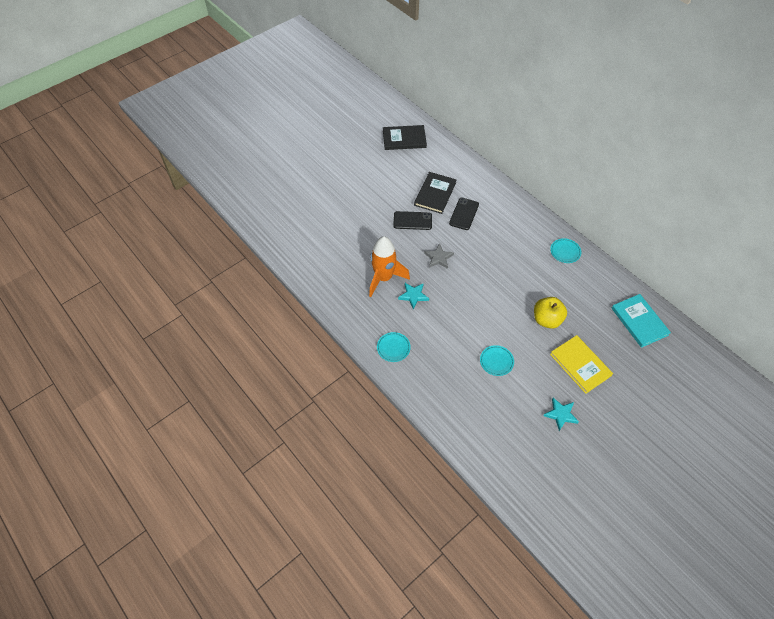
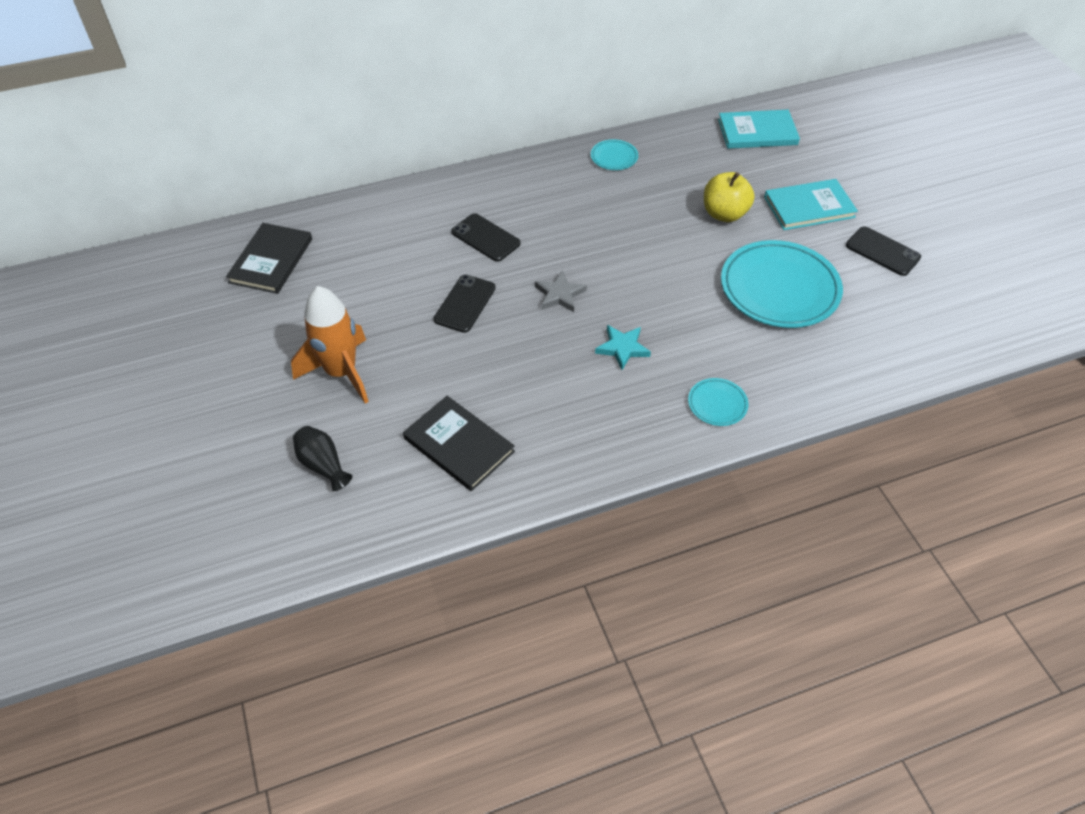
camera: 70 degrees left, 5 degrees down
(295, 204) = (323, 465): none -> black vase
(384, 278) = (569, 376): orange rocket -> orange rocket (341, 372)
(435, 194) = (423, 259): black book -> black book (458, 445)
(496, 361) = (779, 288): turquoise plate -> turquoise plate, size x2.21
(561, 414) = (882, 251): turquoise star -> black phone
(580, 365) = (809, 207): yellow book -> turquoise book

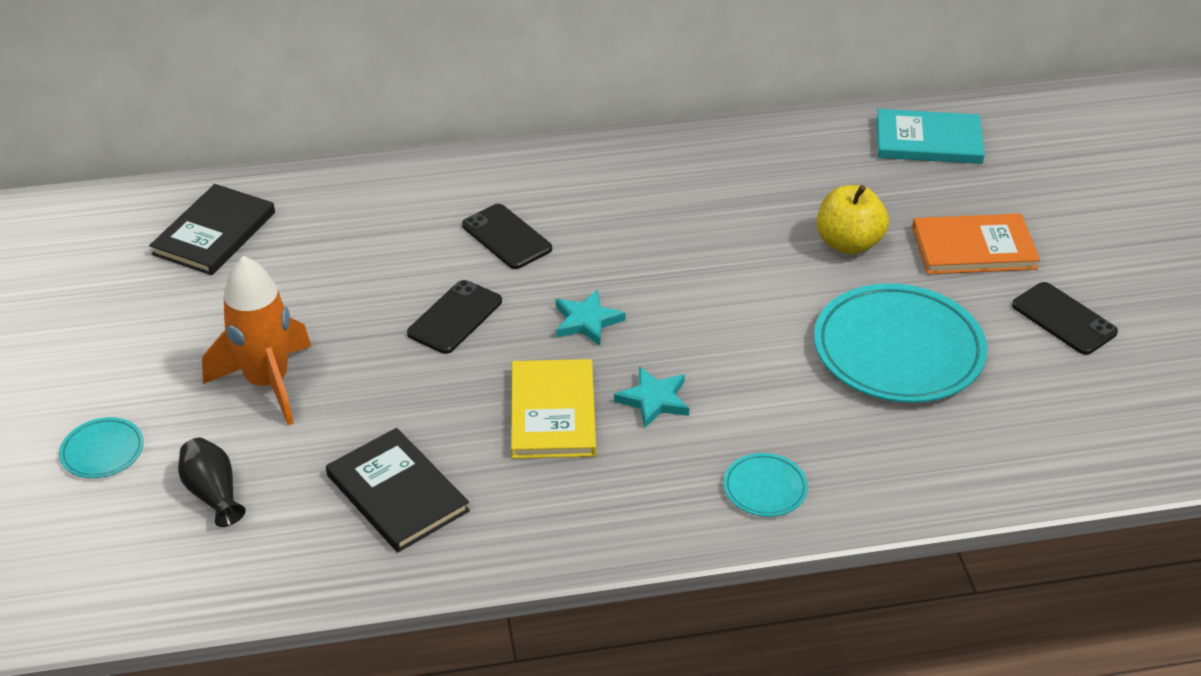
camera: 10 degrees right, 10 degrees down
(554, 367) = (553, 412): none -> yellow book
(559, 294) = (587, 321): grey star -> turquoise star
(614, 157) = (713, 152): turquoise plate -> turquoise plate (102, 451)
(809, 207) = (973, 248): turquoise book -> orange book

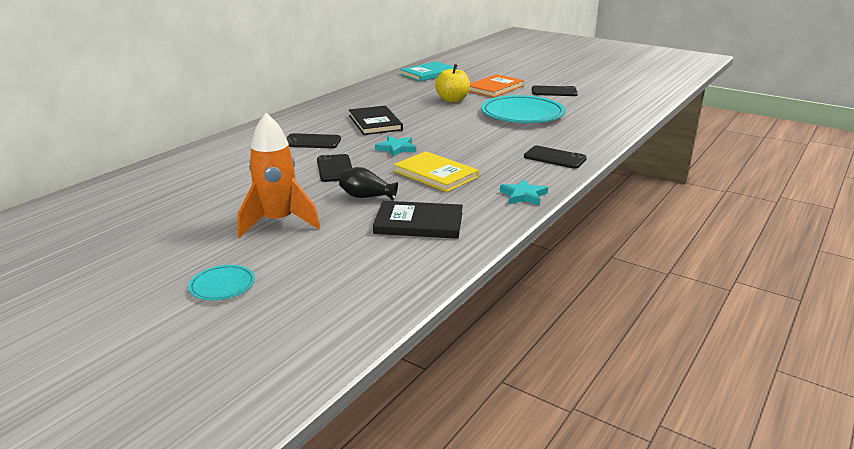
camera: 45 degrees left, 15 degrees down
(213, 493) = (324, 267): black vase -> black vase (366, 196)
(214, 233) = (144, 193): black book -> black book (375, 123)
(654, 400) = (468, 155): turquoise star -> turquoise star (523, 195)
(765, 488) = (554, 158): turquoise plate -> black phone

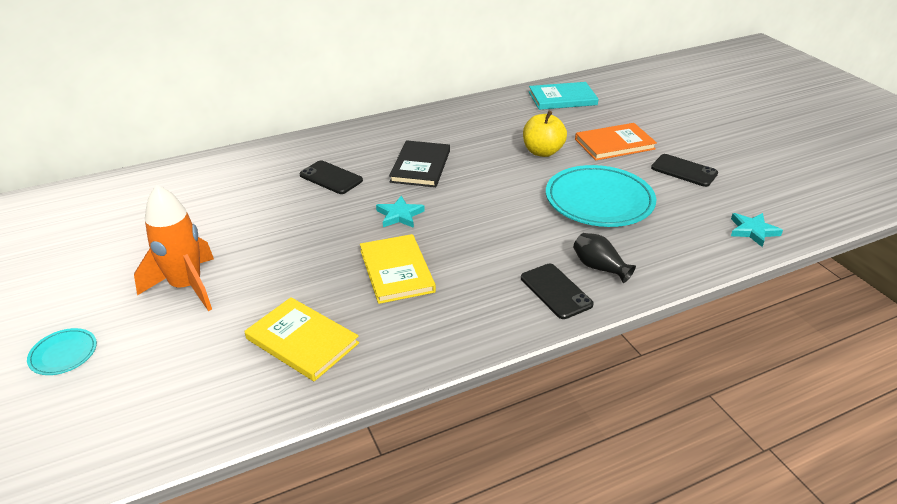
camera: 30 degrees right, 10 degrees up
(335, 168) = (311, 226): black phone -> none
(366, 196) = (296, 280): black vase -> black vase (599, 267)
(419, 223) = (302, 341): black book -> yellow book
(523, 195) = (452, 342): turquoise star -> turquoise star (753, 231)

